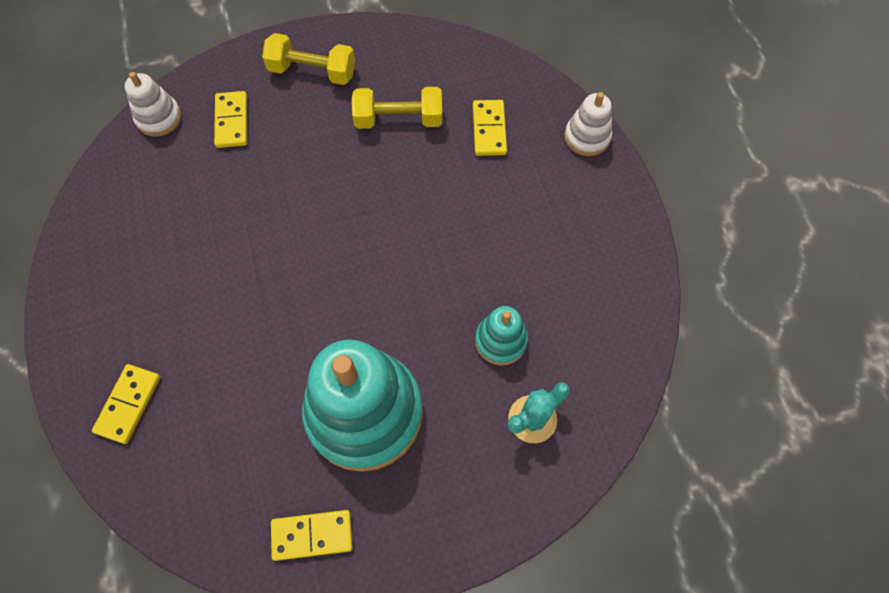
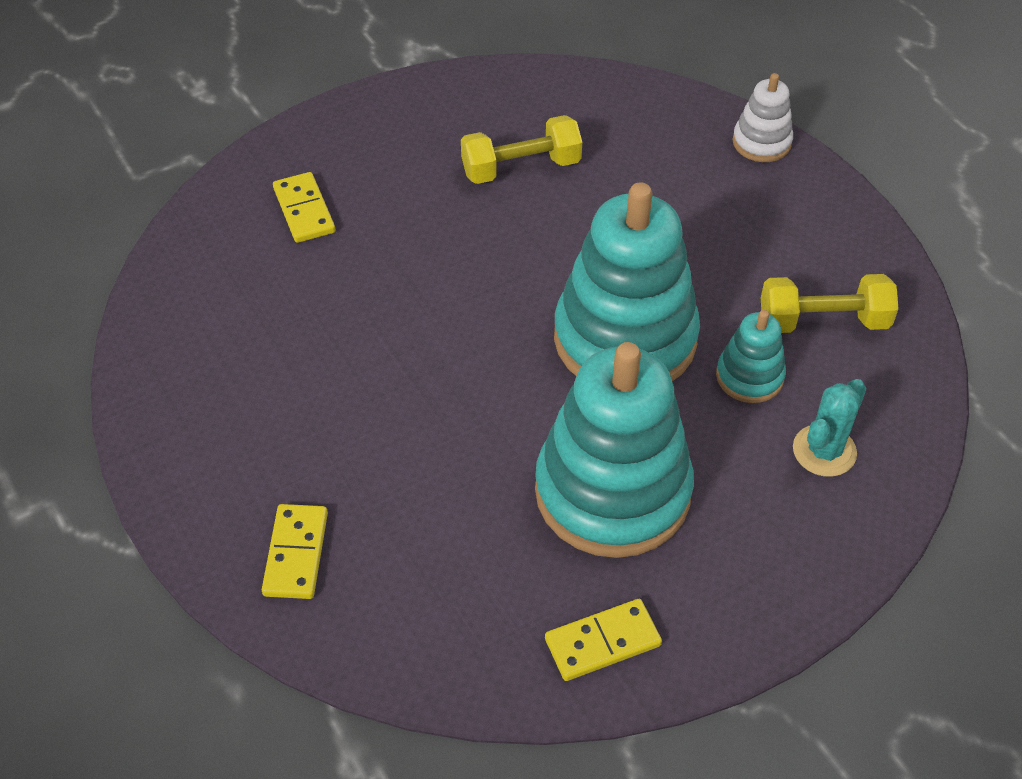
camera: 15 degrees left, 15 degrees down
(159, 118) = (204, 225): white stacking toy -> none
(312, 71) = (388, 137): yellow dumbbell -> yellow dumbbell (823, 321)
(421, 285) = (625, 338): none -> turquoise stacking toy
(489, 129) = (639, 157): yellow domino -> none

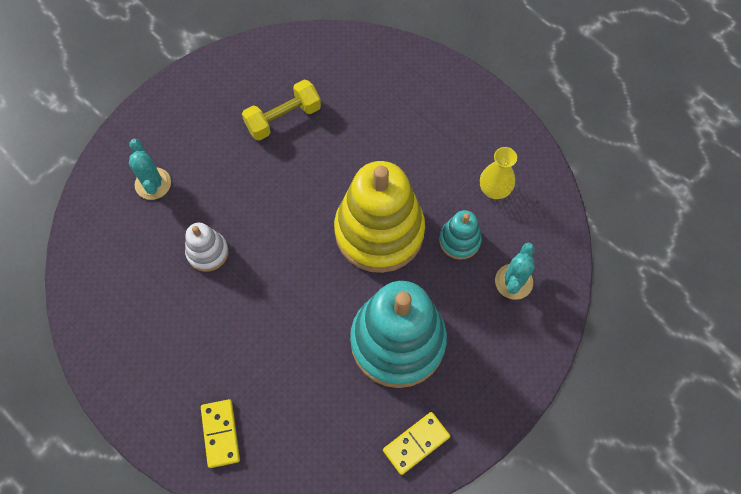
camera: 15 degrees left, 15 degrees up
(304, 210) = (153, 184): yellow domino -> turquoise cactus
(625, 338) = (379, 231): turquoise stacking toy -> yellow stacking toy
(761, 142) = (429, 65): white stacking toy -> white stacking toy (207, 252)
(823, 321) = (494, 190): yellow dumbbell -> yellow vase

